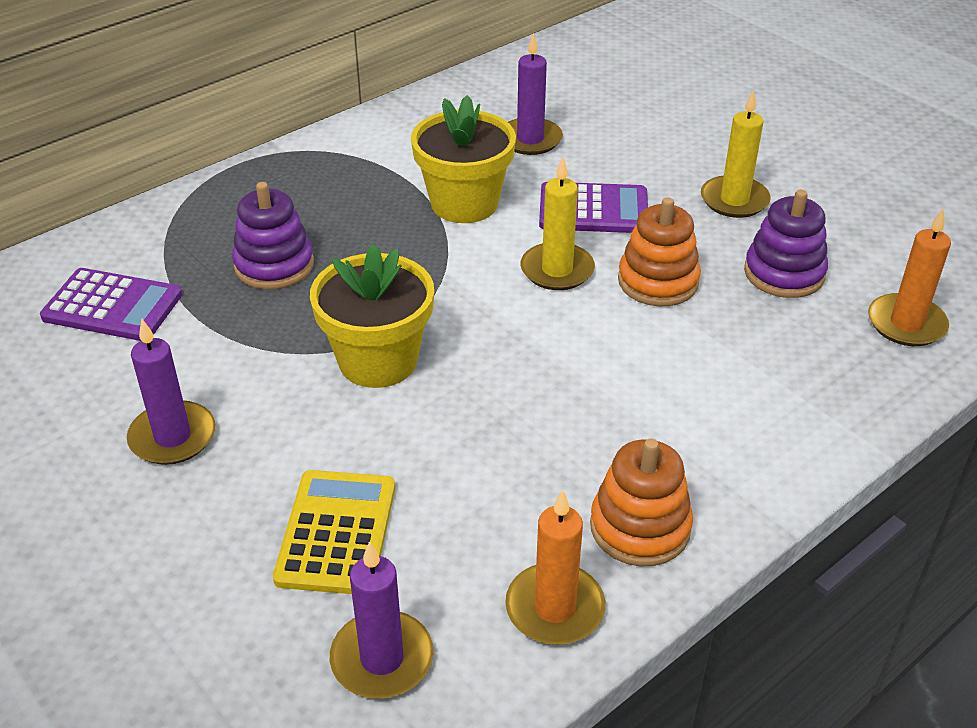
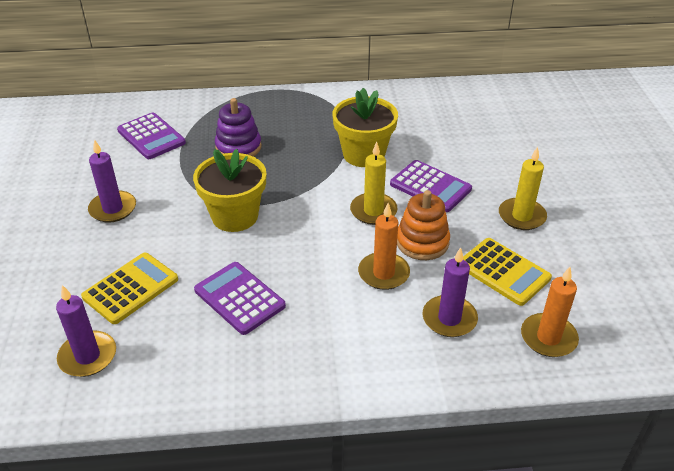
camera: 35 degrees right, 0 degrees up
(509, 464) = (239, 298): none -> purple calculator
(530, 139) = (438, 133): purple candle -> purple candle (449, 318)
(555, 608) = (183, 379): orange candle -> orange candle (383, 273)
(640, 527) = (266, 365): orange stacking toy -> none
(784, 273) = (503, 272): purple stacking toy -> yellow calculator

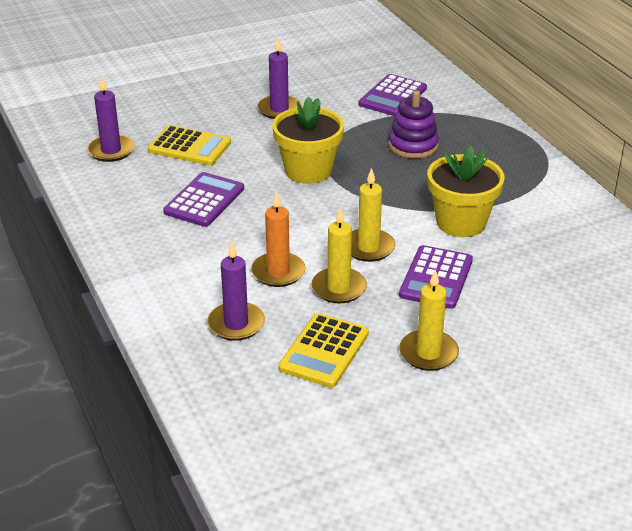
camera: 70 degrees right, 5 degrees down
(422, 242) = (339, 288): orange stacking toy -> yellow candle
(548, 338) = (240, 395): orange candle -> none

